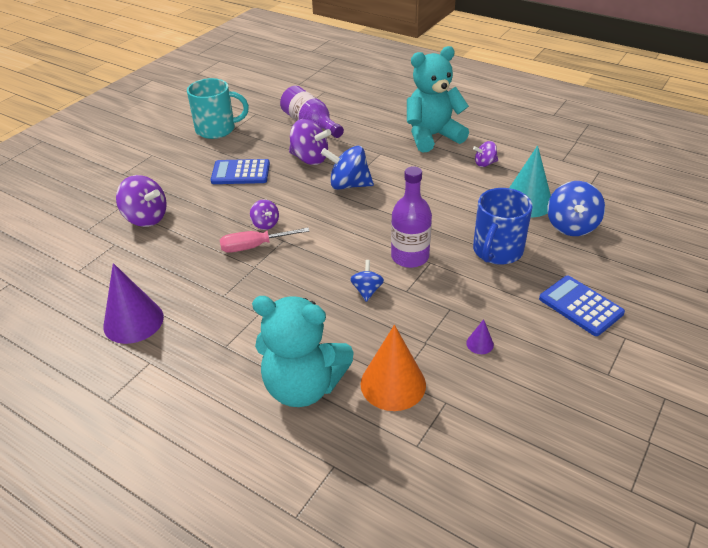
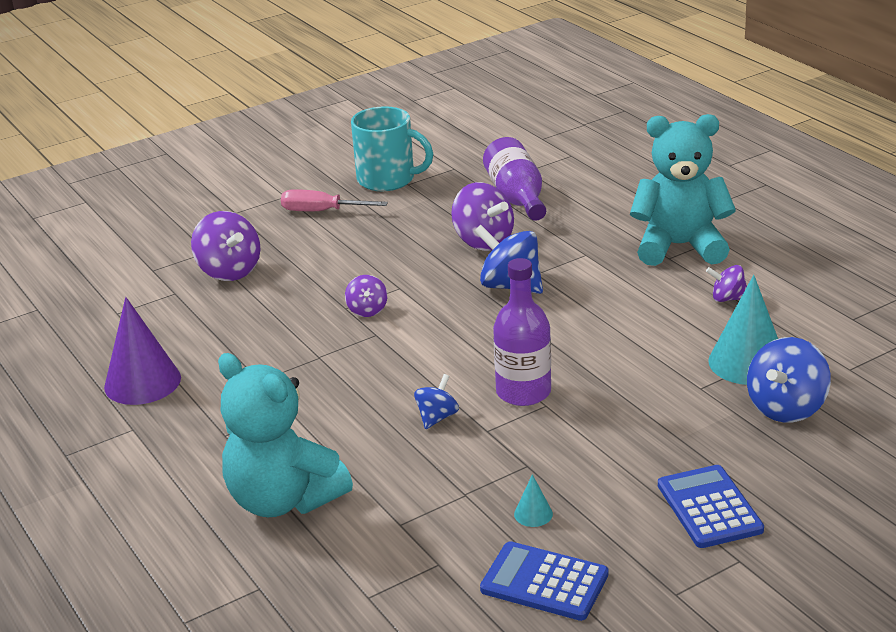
camera: 25 degrees right, 10 degrees down
(240, 173) = (380, 241): blue calculator -> blue calculator (544, 582)
(254, 246) = (335, 333): pink screwdriver -> pink screwdriver (322, 211)
(393, 384) = (389, 527): orange cone -> none
(480, 344) = (533, 514): purple cone -> turquoise cone
(497, 251) = (649, 413): blue mug -> none

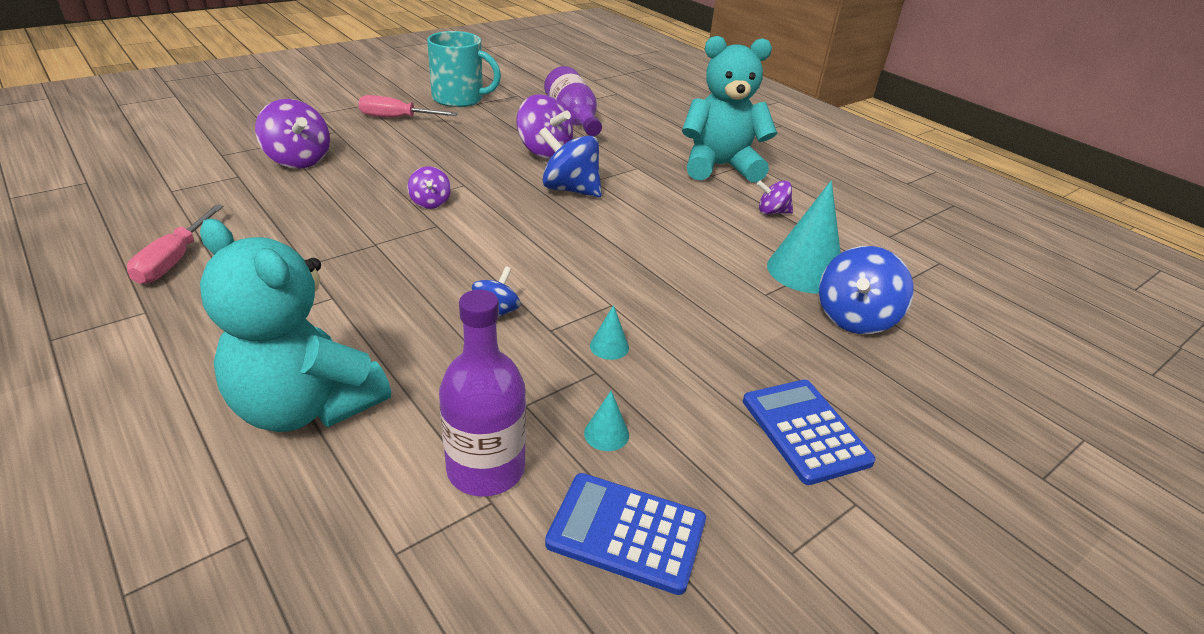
camera: 10 degrees left, 5 degrees up
(142, 382) = (174, 260): purple cone -> pink screwdriver
(523, 392) = (587, 290): purple bottle -> purple bottle (486, 469)
(540, 443) = (609, 346): none -> turquoise cone

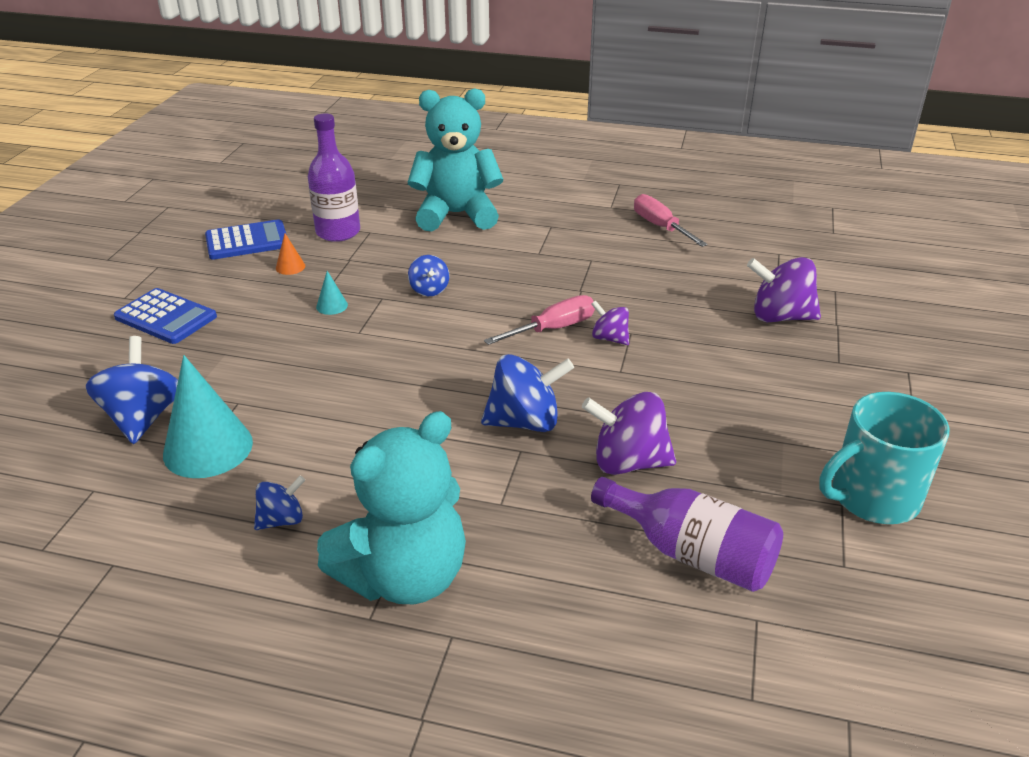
camera: 145 degrees right, 0 degrees up
(397, 118) = (842, 414): pink screwdriver -> pink screwdriver (553, 329)
(606, 434) = (290, 267): turquoise cone -> orange cone
(772, 212) = (282, 520): purple spinning top -> blue spinning top

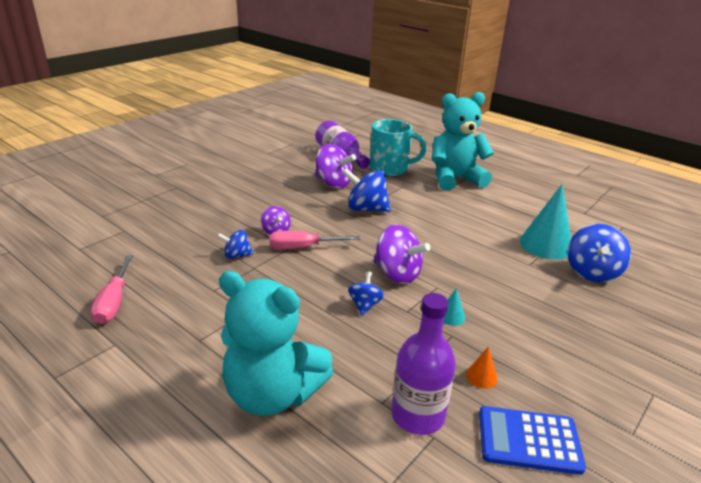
camera: 155 degrees left, 5 degrees down
(166, 317) = (600, 352): blue calculator -> none
(282, 520) = (504, 207): blue spinning top -> blue spinning top (236, 255)
(780, 317) = (162, 212): purple spinning top -> purple spinning top (397, 274)
(872, 497) = (253, 151): turquoise mug -> turquoise mug (390, 168)

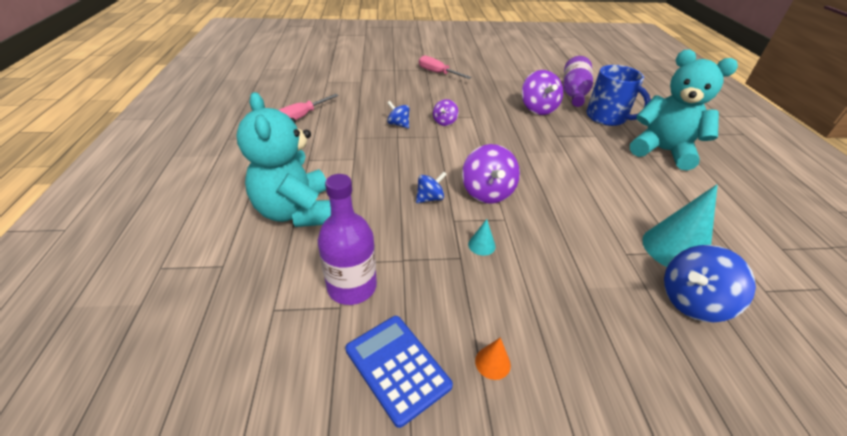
camera: 45 degrees right, 10 degrees up
(303, 247) = (447, 140): pink screwdriver -> pink screwdriver (438, 73)
(366, 209) = (536, 137): blue spinning top -> none
(390, 168) = (607, 117): turquoise mug -> blue mug
(481, 376) = (435, 299): orange cone -> orange cone (492, 362)

